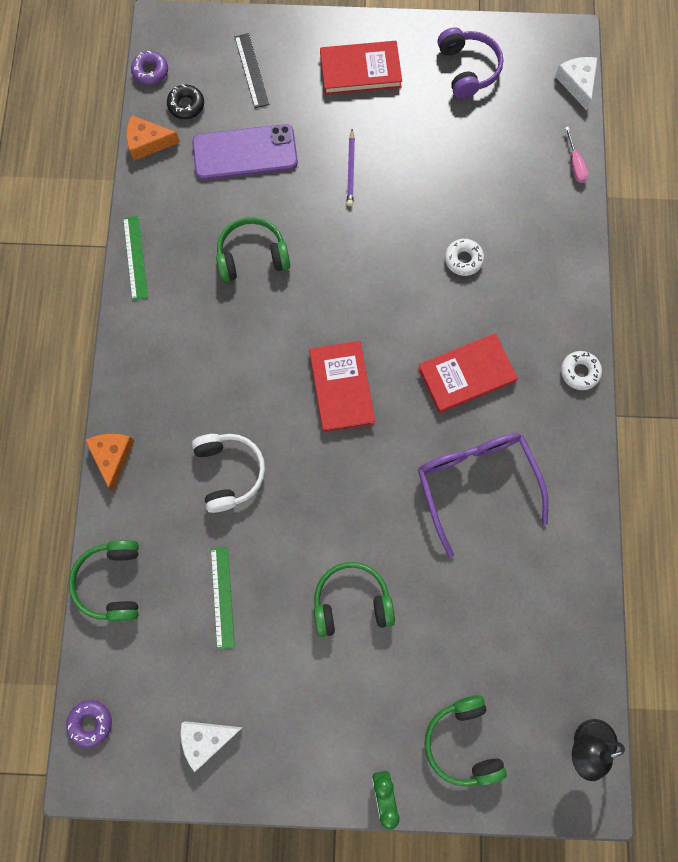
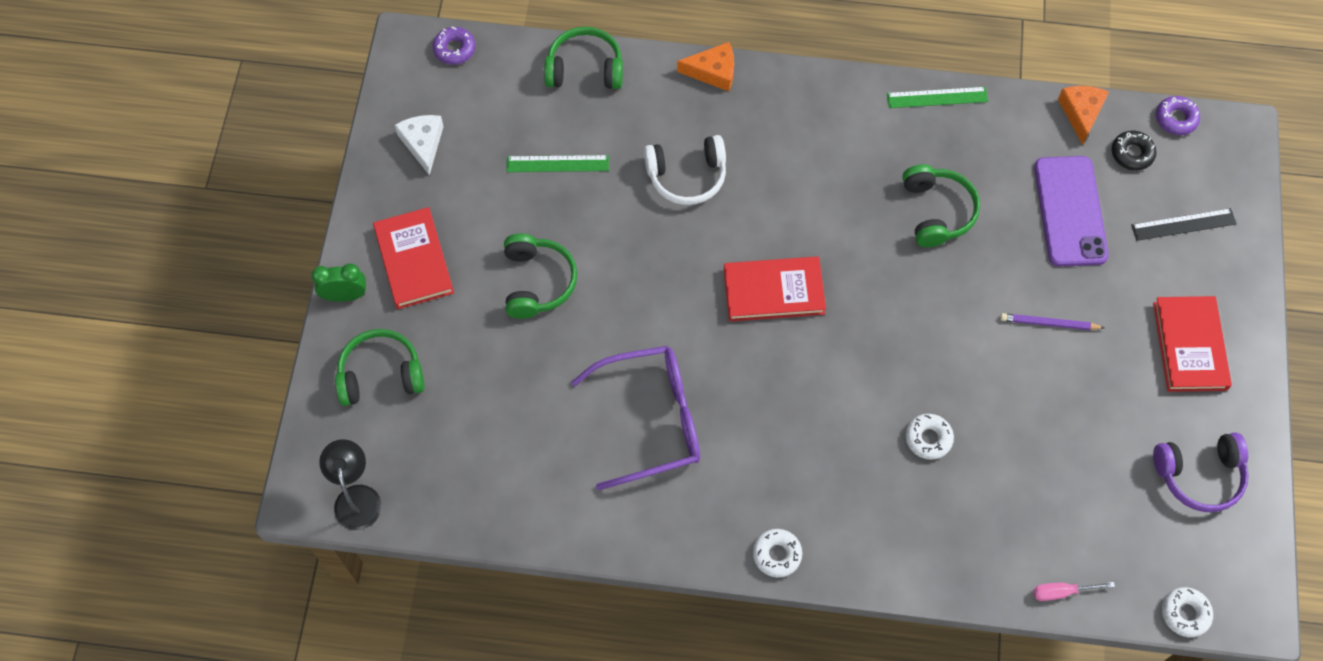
camera: 95 degrees right, 10 degrees down
(466, 374) = (781, 425): red book -> red book (414, 260)
(577, 83) = (1185, 613): white cheese -> white donut

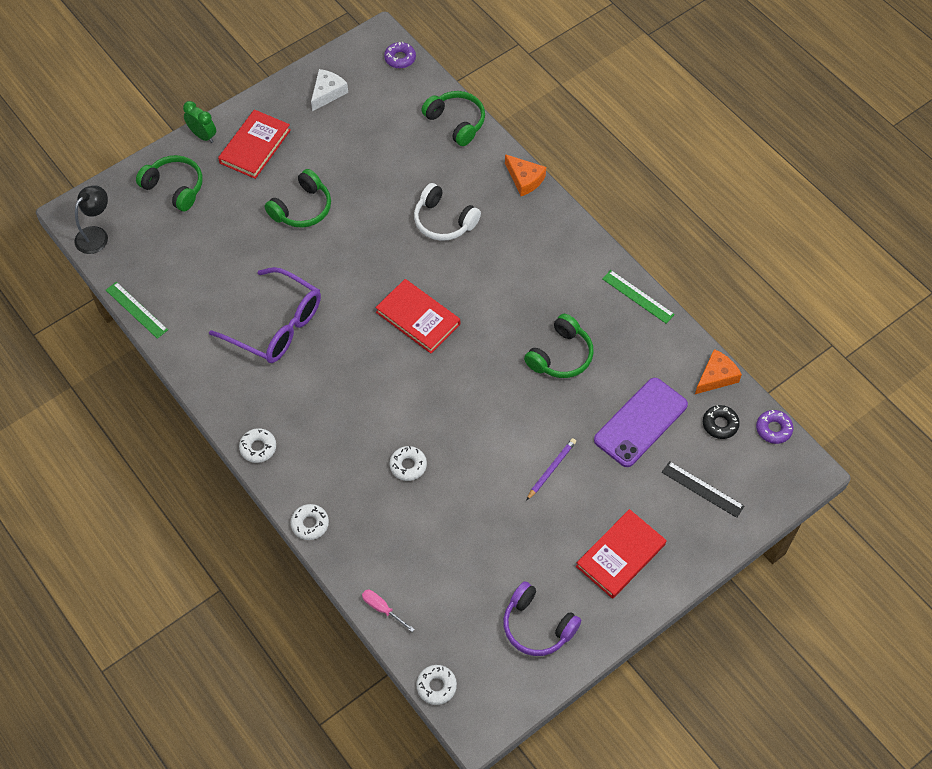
camera: 45 degrees right, 5 degrees down
(557, 163) = (383, 158): green ruler -> green ruler (136, 310)
(909, 579) = (310, 524): none -> white donut
(1049, 323) = (551, 469): purple pencil -> purple pencil turned 75 degrees clockwise

